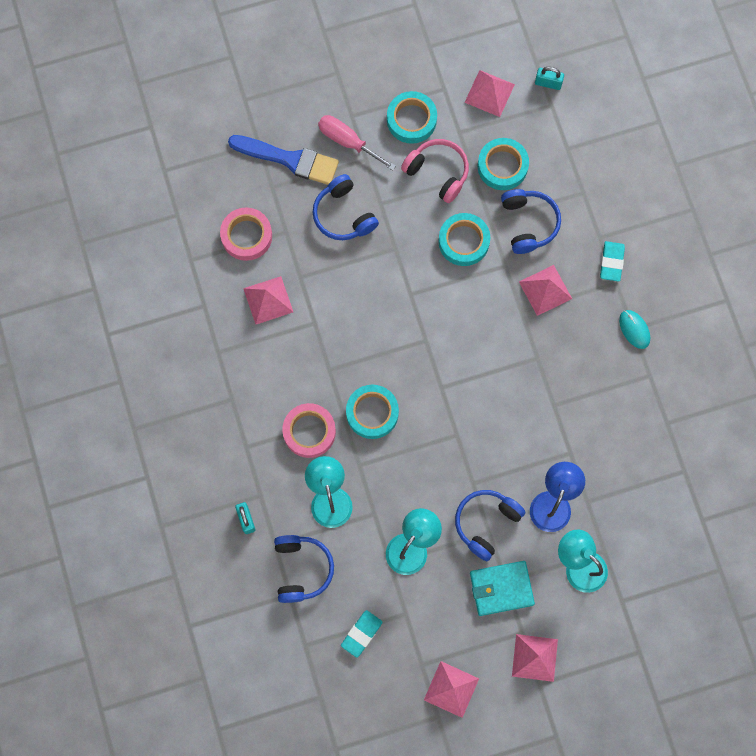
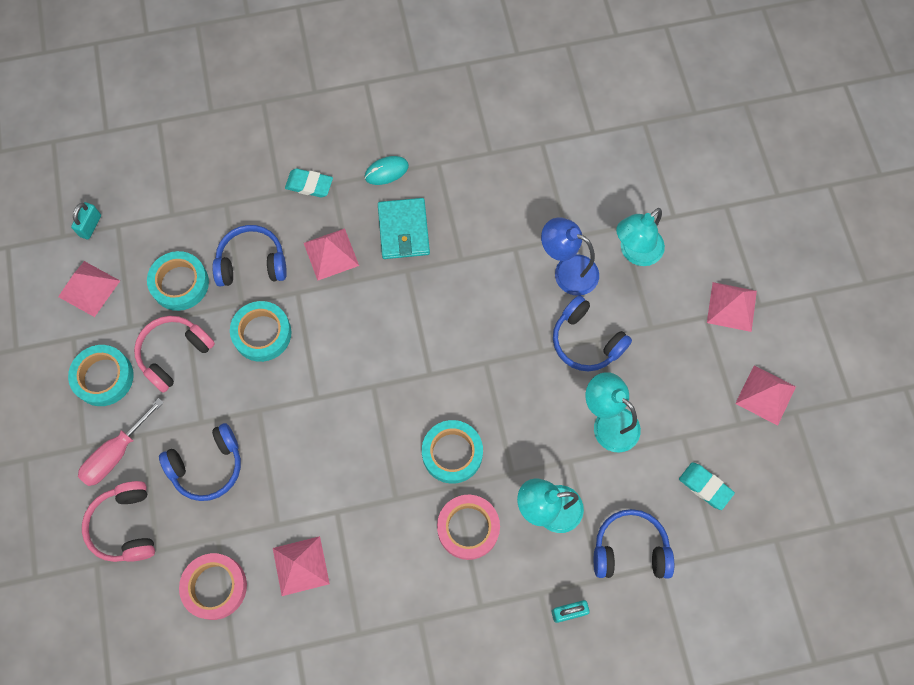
camera: 85 degrees left, 5 degrees down
(289, 159) = (125, 526): blue brush -> pink headphones
(501, 588) = (658, 332): turquoise wallet -> turquoise wallet (403, 230)

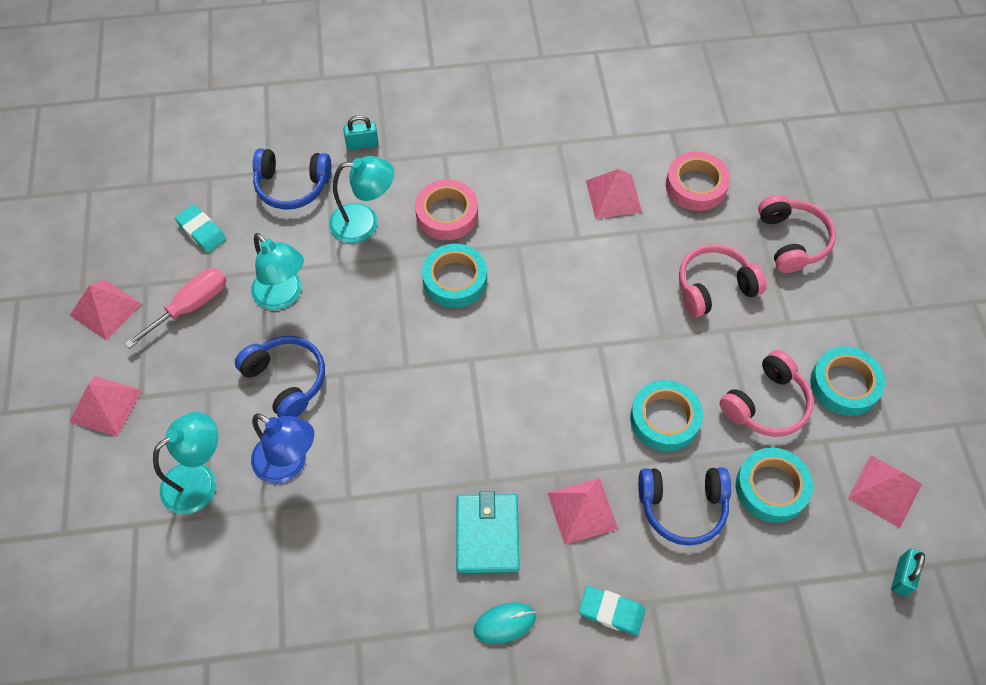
camera: 175 degrees left, 10 degrees down
(116, 453) = (814, 306): pink screwdriver -> pink screwdriver (191, 306)
(207, 466) = (714, 287): blue headphones -> pink headphones

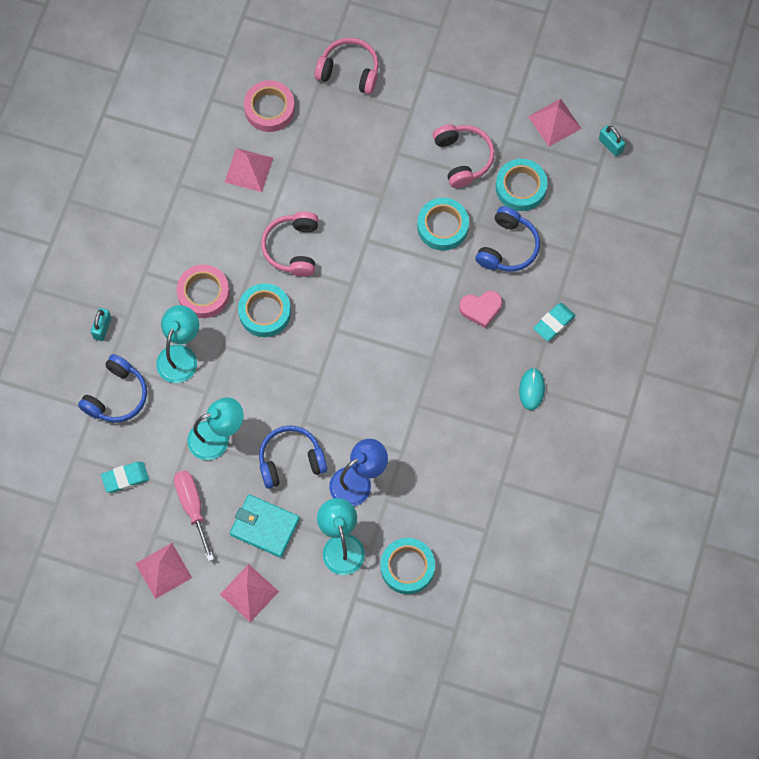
camera: 65 degrees left, 10 degrees up
(487, 534) = (469, 374): turquoise wallet -> turquoise wallet (264, 526)
(582, 510) = (481, 309): pink pyramid -> pink heart
(714, 287) = (360, 142): pink headphones -> pink headphones (293, 248)
(844, 384) = (473, 102): turquoise tape -> turquoise tape (407, 567)

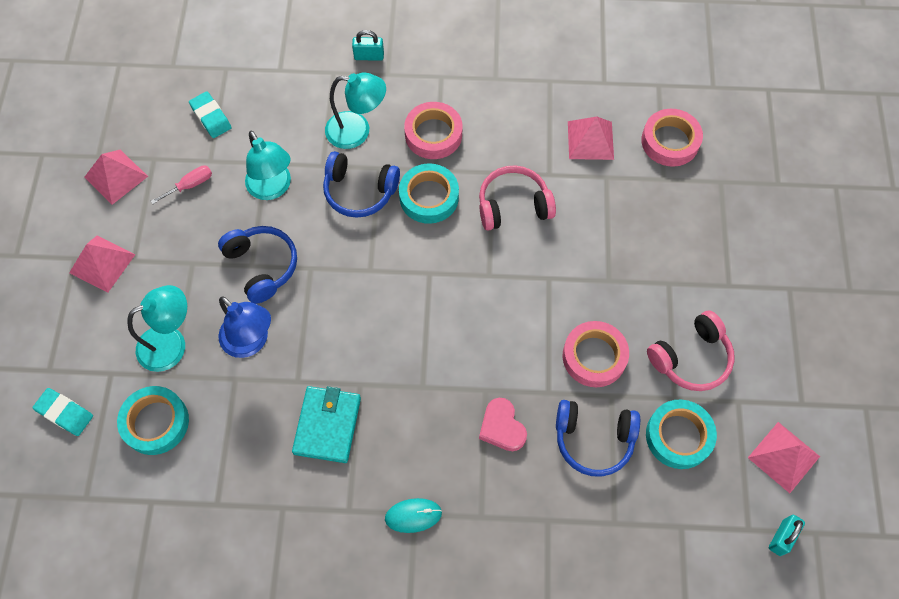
camera: 75 degrees right, 5 degrees down
(116, 396) = (298, 87): blue headphones -> blue headphones (359, 191)
(192, 507) = (190, 185): pink screwdriver -> pink screwdriver, size x0.63
(264, 526) = (180, 259): turquoise wallet -> turquoise wallet (327, 425)
(349, 71) = (750, 208): pink headphones -> none
(442, 226) = (594, 356): turquoise tape -> pink tape
(554, 323) = (510, 522): turquoise eraser -> turquoise eraser (65, 413)

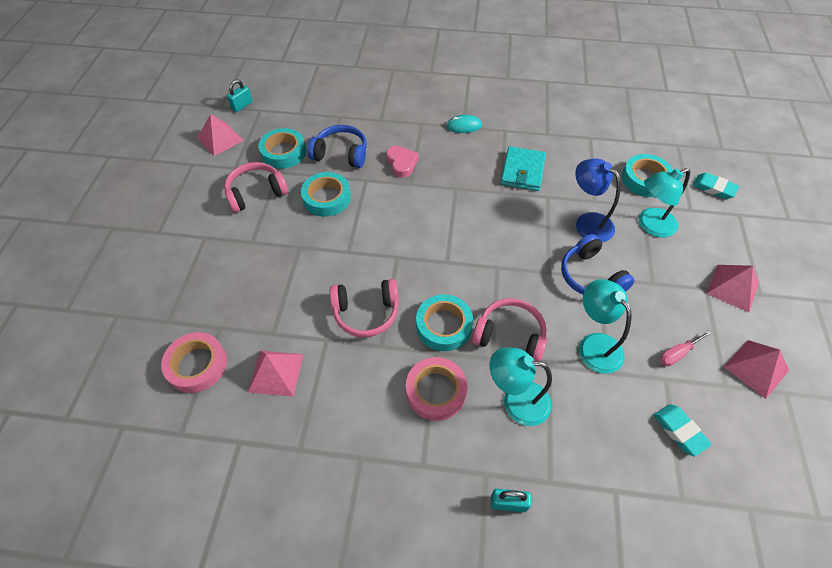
camera: 175 degrees left, 10 degrees down
(359, 191) = (510, 336): blue headphones -> pink headphones
(594, 356) = (327, 198): pink tape -> turquoise tape

